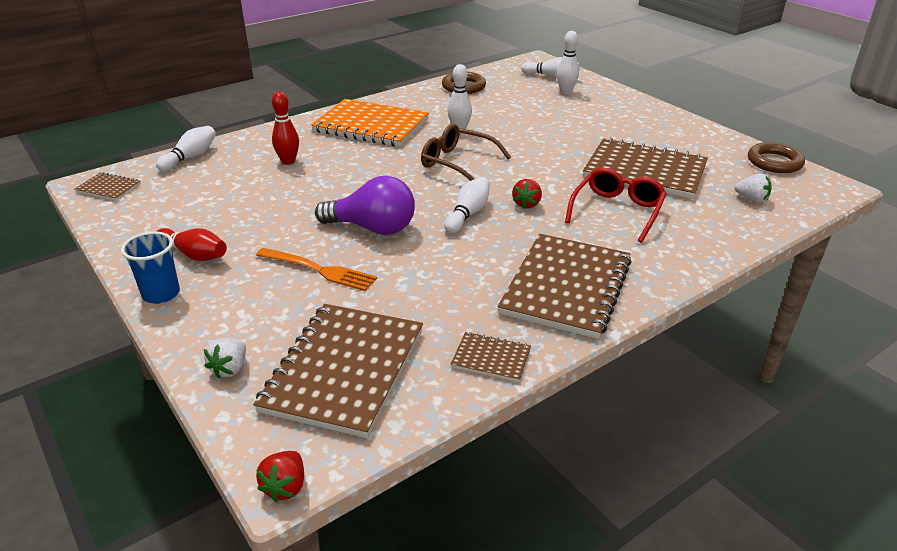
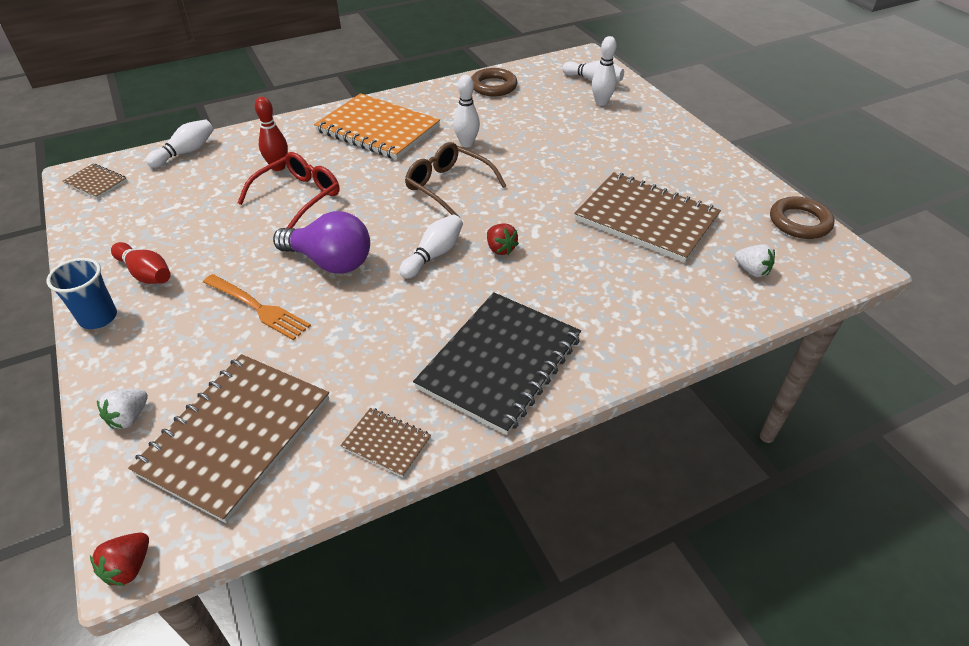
camera: 10 degrees right, 10 degrees up
(526, 204) = (500, 249): red strawberry -> red strawberry turned 60 degrees counterclockwise
(566, 287) = (500, 363): brown notebook -> black notebook
(617, 211) = (594, 269): red glasses -> red glasses (298, 196)

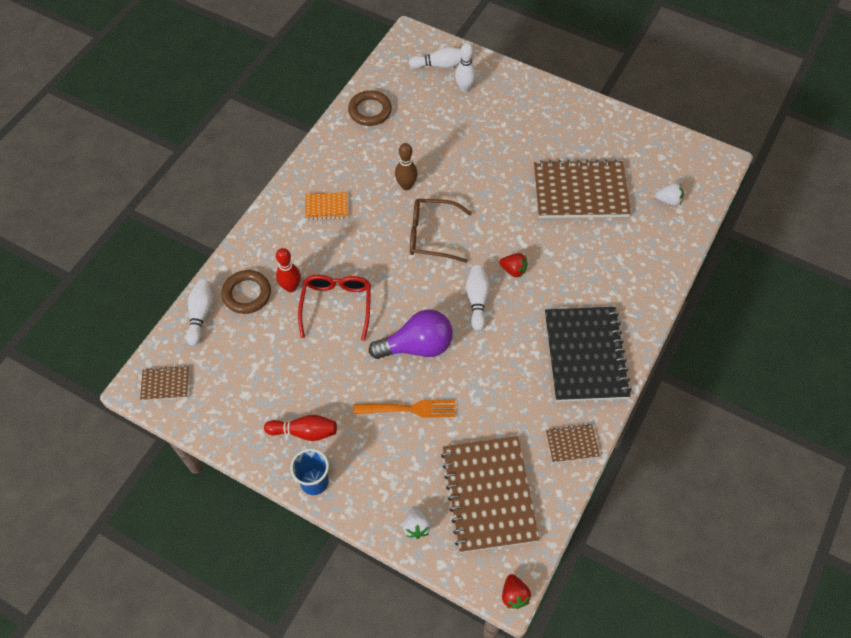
camera: 35 degrees left, 15 degrees up
(378, 129) = (326, 207): orange notebook -> orange notebook, size x0.45
(467, 144) = (406, 185): white bowling pin -> brown bowling pin
(799, 222) = (669, 142): brown ring -> brown ring (247, 294)

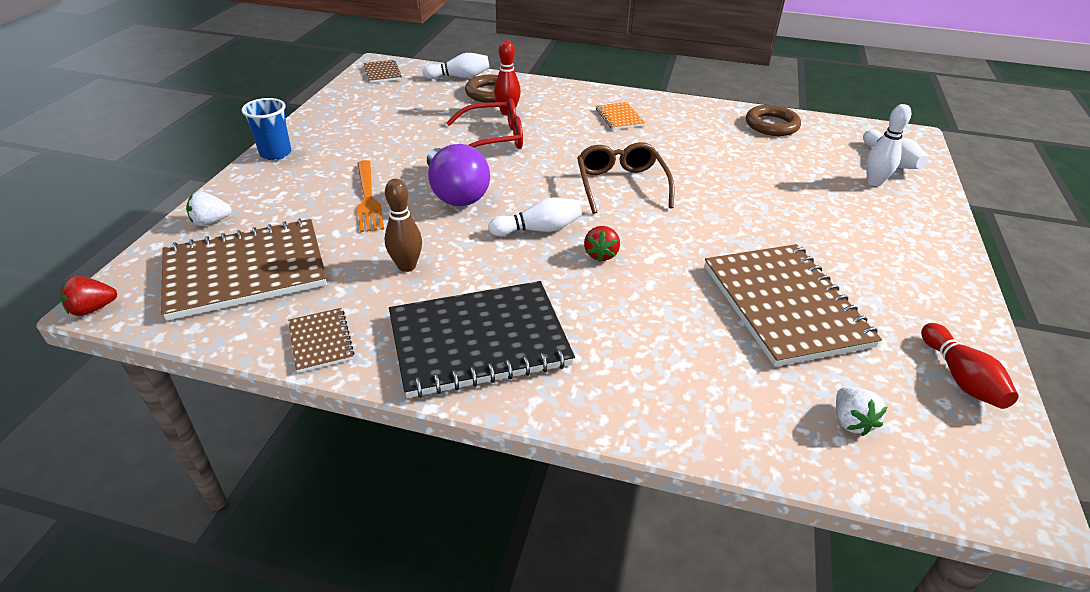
camera: 75 degrees right, 20 degrees down
(304, 432) = (335, 141): red bowling pin -> red bowling pin (960, 377)
(406, 185) = (683, 160): brown bowling pin -> brown bowling pin (407, 266)

